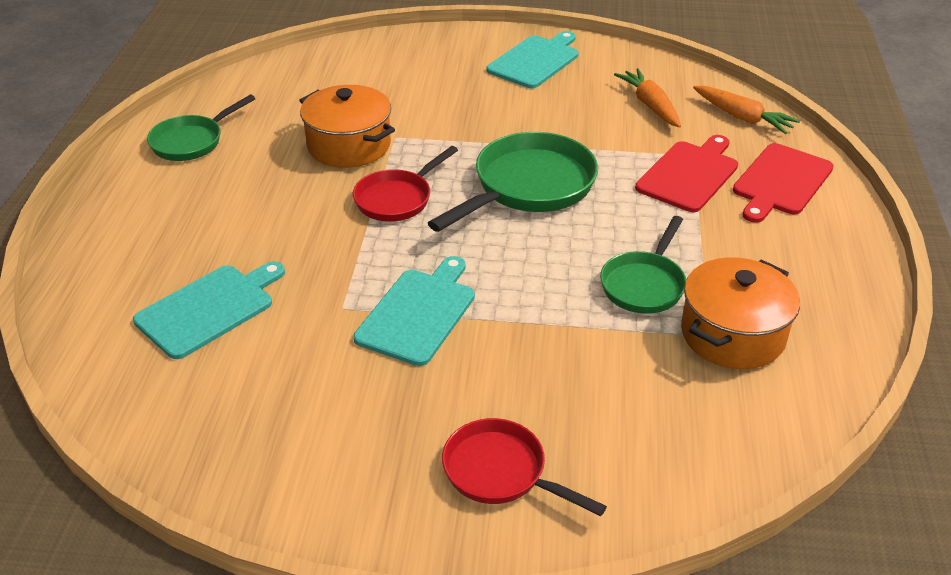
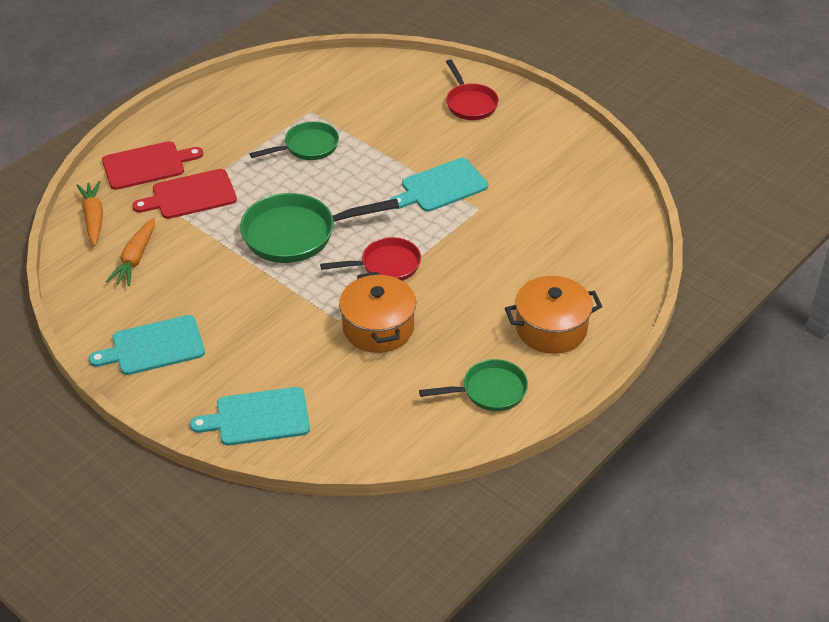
camera: 145 degrees left, 5 degrees up
(209, 309) = (554, 242): turquoise cutting board -> turquoise cutting board (258, 417)
(732, 334) = (298, 106): orange pot -> orange pot (551, 328)

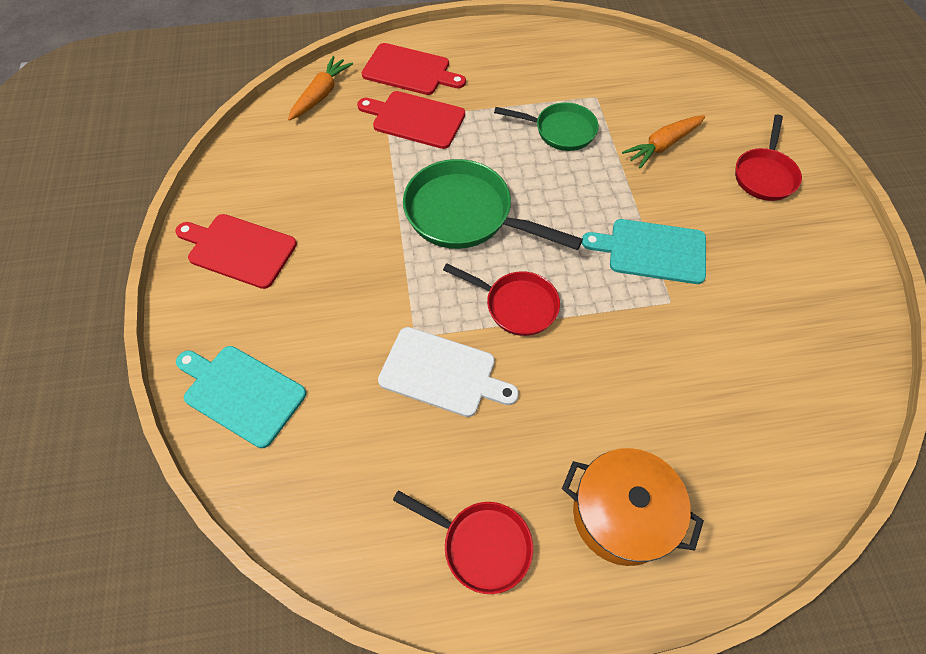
camera: 40 degrees right, 15 degrees up
(135, 258) = (313, 152): orange carrot -> orange carrot (662, 145)
(153, 346) = (238, 249): turquoise cutting board -> red cutting board
(378, 328) = (442, 373): orange pot -> white cutting board
(489, 391) = (480, 545): green pan -> red pan

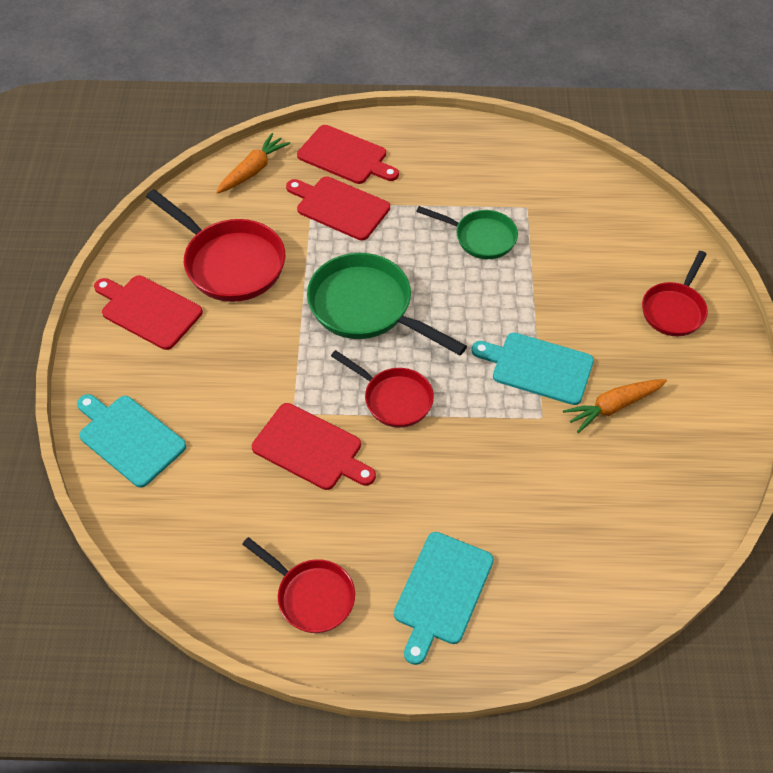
camera: 10 degrees right, 5 degrees down
(315, 188) = (229, 263): none -> red pan
(442, 373) = (311, 449): white cutting board -> red cutting board
(621, 514) = (441, 592): orange pot -> turquoise cutting board
(662, 145) = (579, 266): orange carrot -> orange carrot (613, 407)

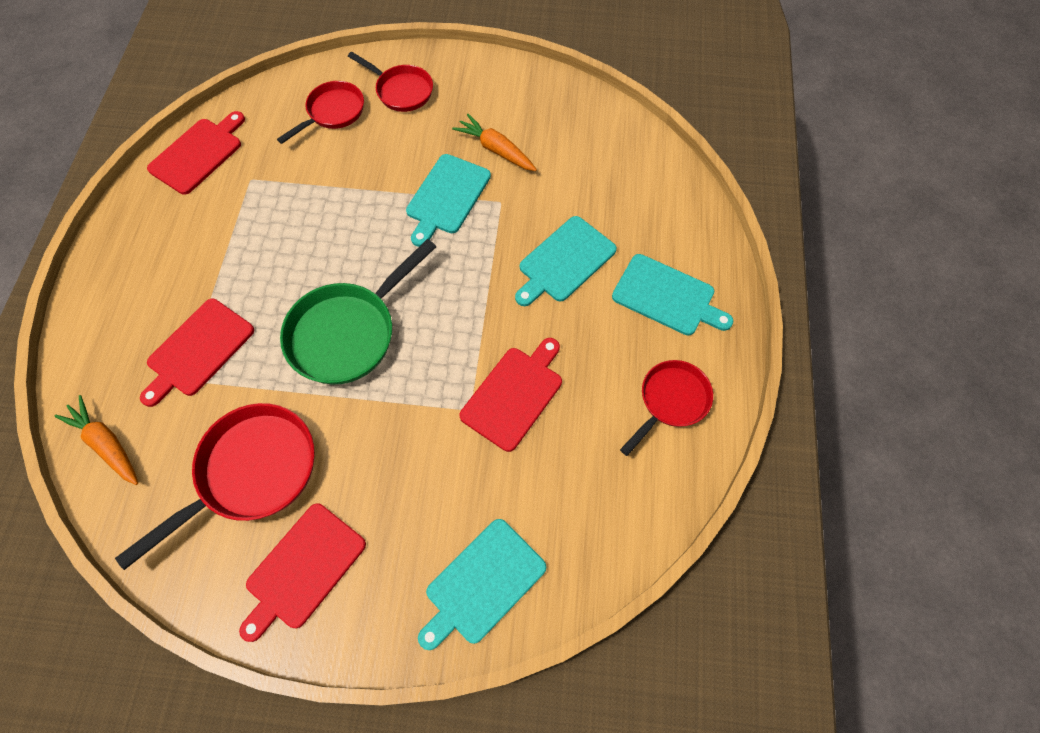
camera: 85 degrees left, 10 degrees up
(345, 156) = (120, 339): red cutting board -> red cutting board (199, 154)
(393, 399) = (465, 317): red pan -> red pan (333, 113)
(473, 484) = (564, 261): none -> turquoise cutting board
(480, 237) = (280, 222): green pan -> none
(613, 407) = (496, 150): orange carrot -> orange carrot turned 150 degrees clockwise

